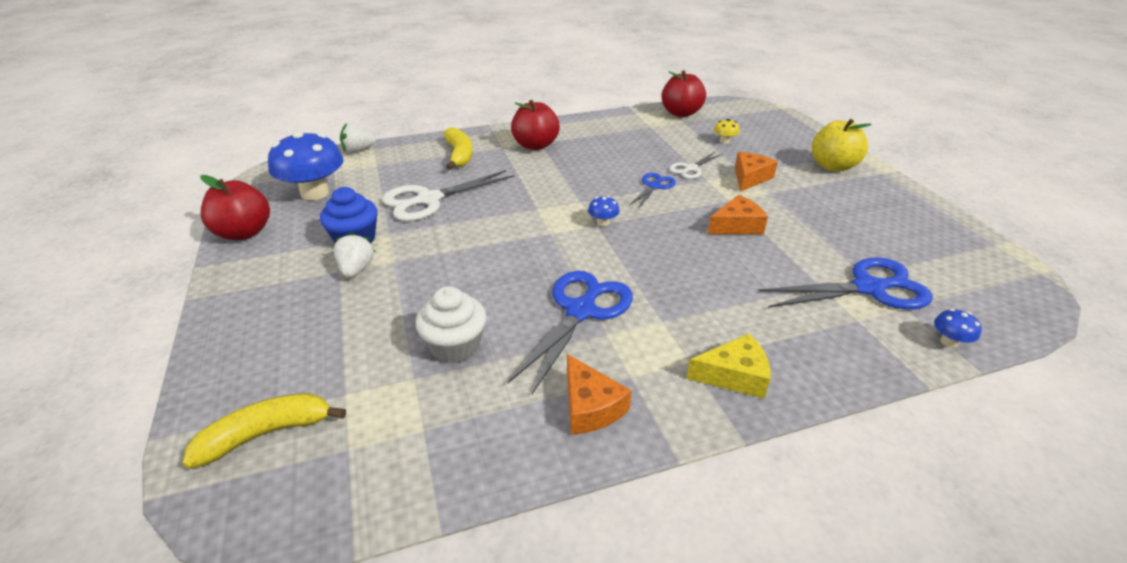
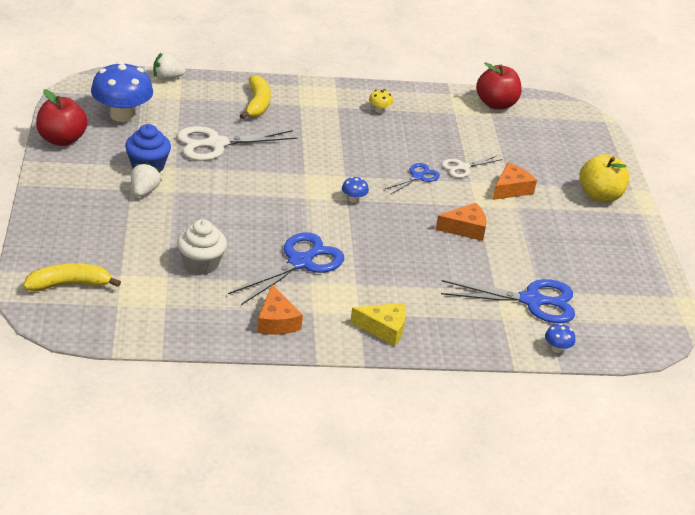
camera: 10 degrees right, 0 degrees up
(535, 145) = (331, 109): red apple -> none
(724, 141) = (516, 146): yellow mushroom -> yellow mushroom (379, 110)

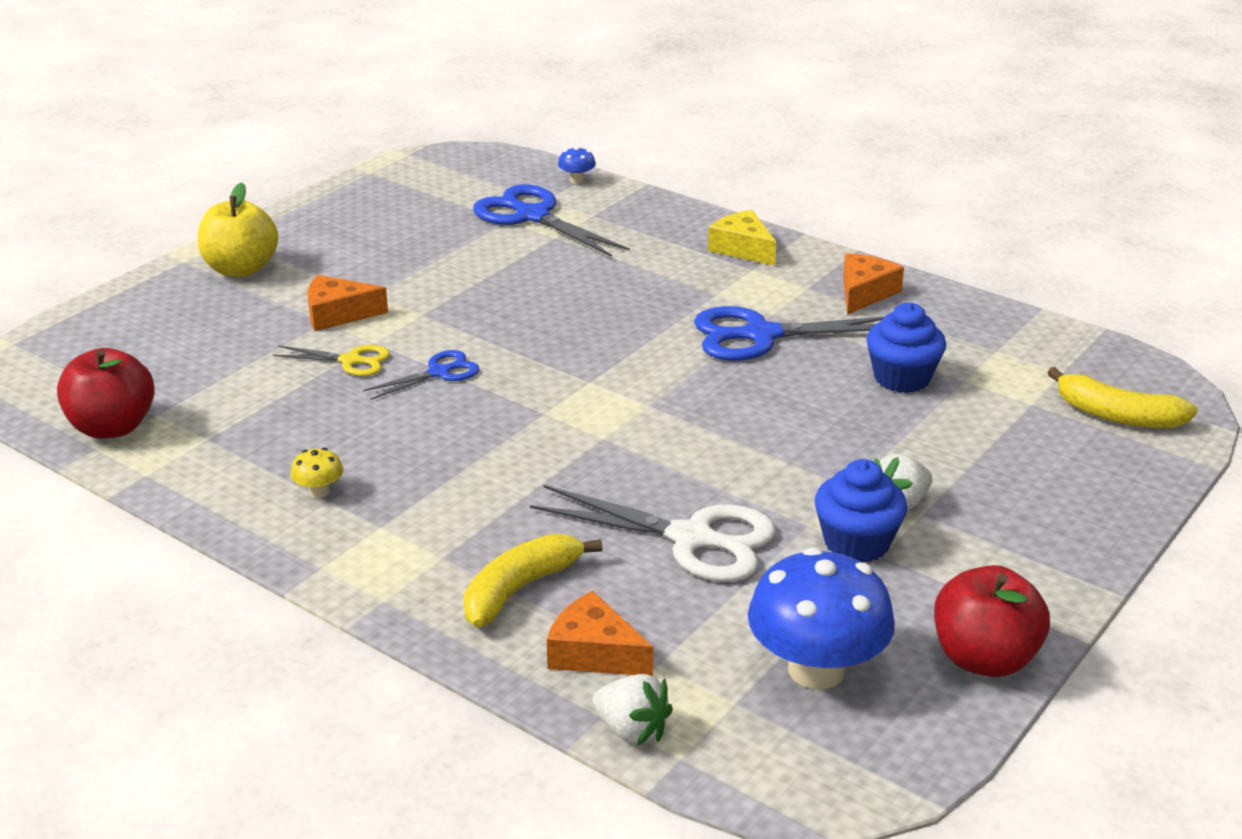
camera: 135 degrees left, 5 degrees down
(201, 263) = (902, 378): white cupcake -> blue cupcake
(353, 199) = (580, 378): blue mushroom -> none
(417, 177) = (439, 373): blue scissors -> blue scissors turned 150 degrees clockwise
(463, 167) = (350, 361): white scissors -> yellow scissors
(465, 229) = (484, 296): orange cheese -> orange cheese (594, 653)

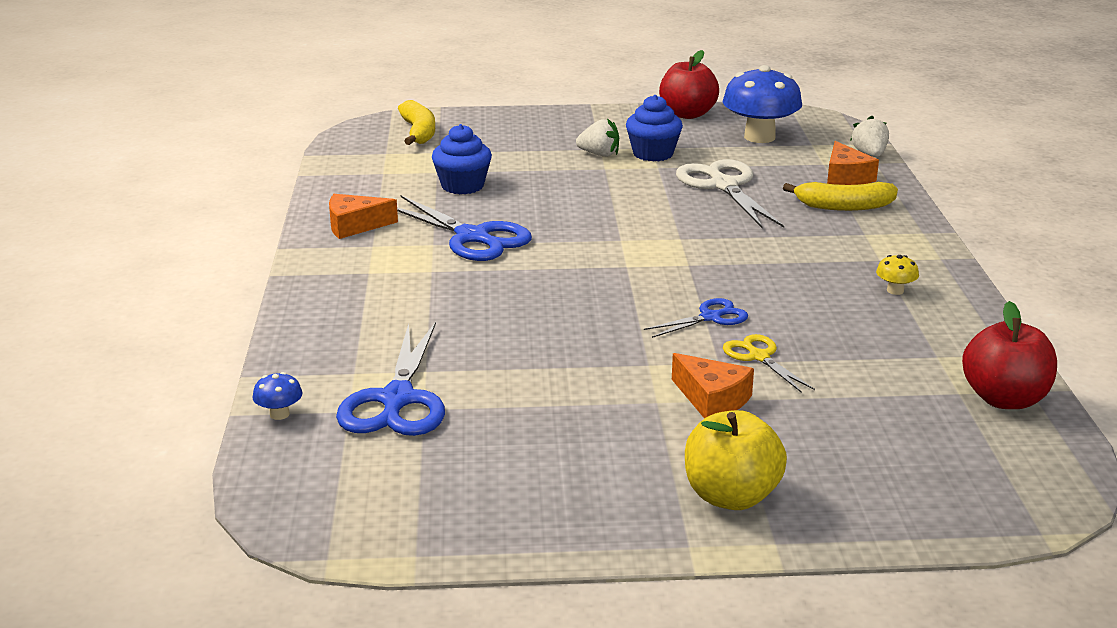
camera: 130 degrees left, 5 degrees down
(439, 373) = (710, 317): blue scissors -> blue scissors turned 135 degrees clockwise
(742, 248) = (336, 287): yellow cheese -> none

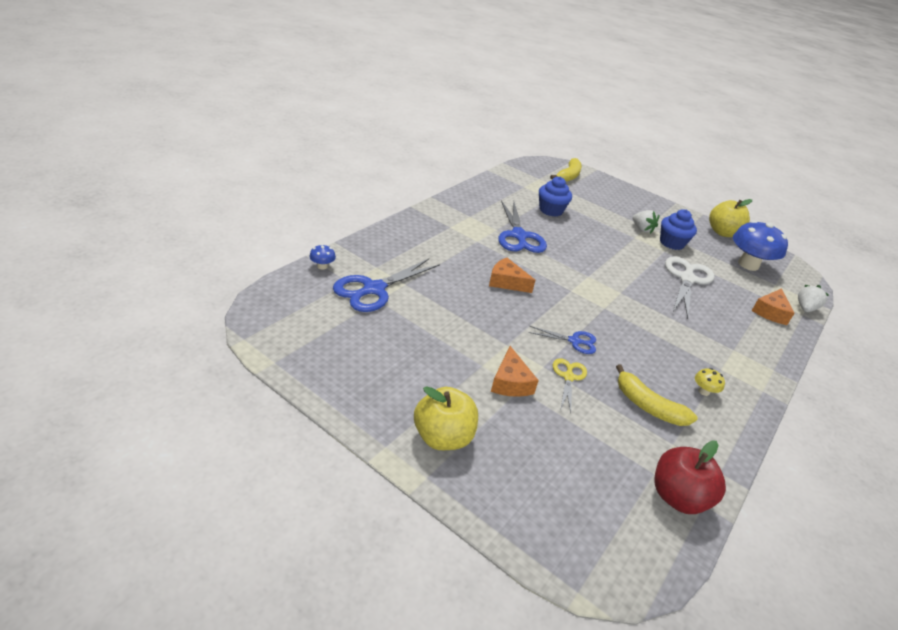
camera: 35 degrees right, 10 degrees up
(354, 225) = (476, 203): orange cheese -> orange cheese (506, 282)
(687, 114) = (722, 233): red apple -> yellow apple
(844, 206) = (743, 328): yellow banana -> yellow banana (648, 406)

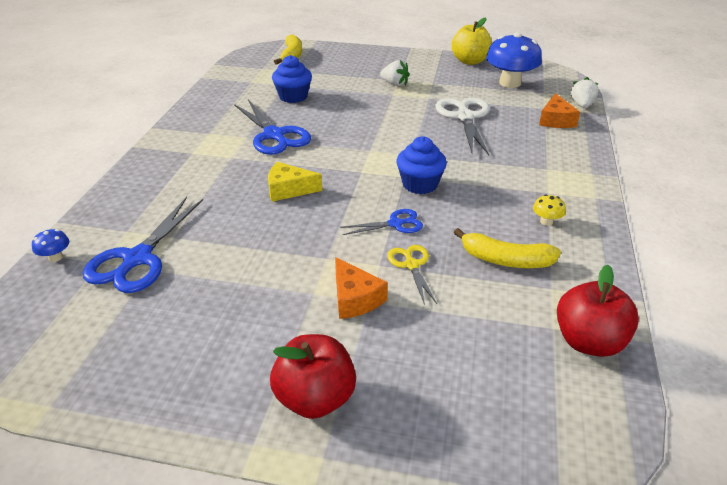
camera: 20 degrees left, 0 degrees up
(443, 437) = (315, 398): yellow apple -> red apple
(506, 282) = (288, 189): orange cheese -> yellow cheese
(671, 243) = (430, 87): blue cupcake -> blue cupcake (420, 184)

